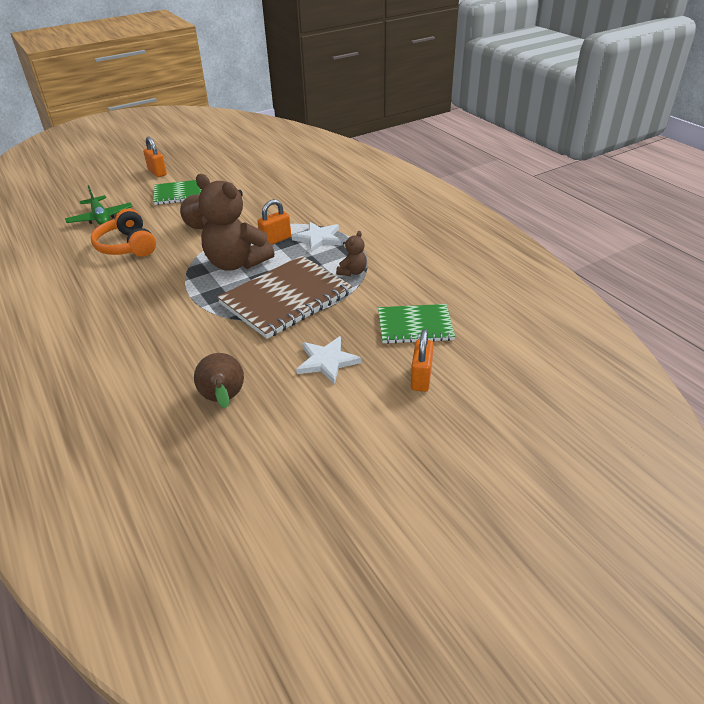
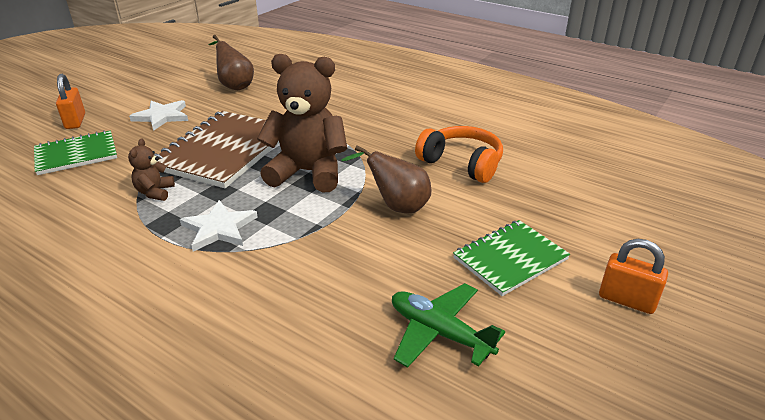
camera: 155 degrees right, 5 degrees down
(100, 218) = (555, 189): green plane -> green plane (439, 332)
(276, 240) = (280, 212): orange padlock -> none

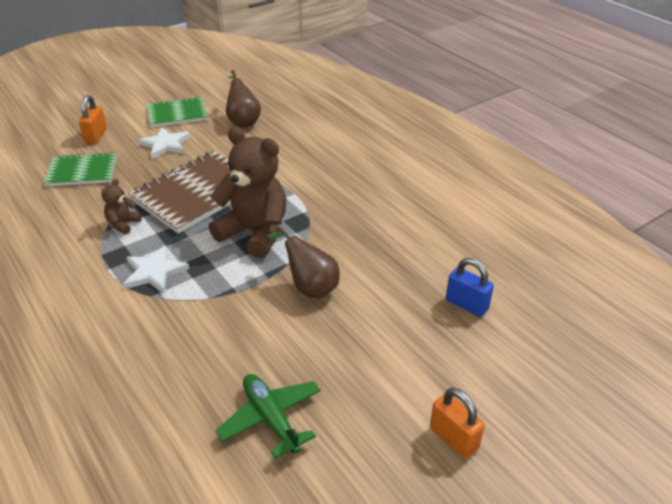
camera: 20 degrees right, 5 degrees up
(461, 163) = (398, 255): orange headphones -> none
(510, 258) = (376, 367): green notebook -> green notebook (177, 114)
(552, 189) = (466, 305): none -> blue padlock

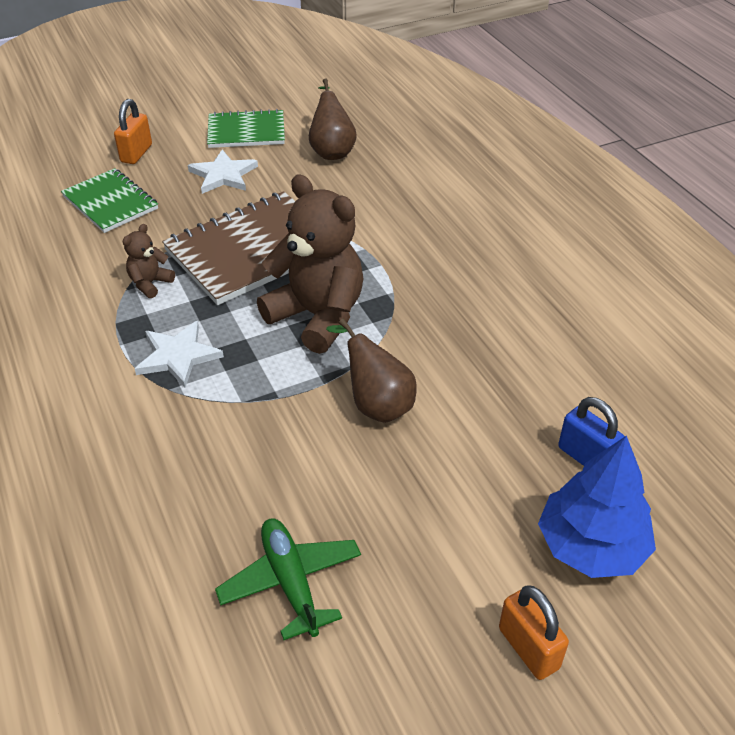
camera: 10 degrees right, 5 degrees up
(82, 171) = (110, 202): green notebook -> green notebook turned 45 degrees clockwise
(482, 362) = (591, 546): none -> blue tree

